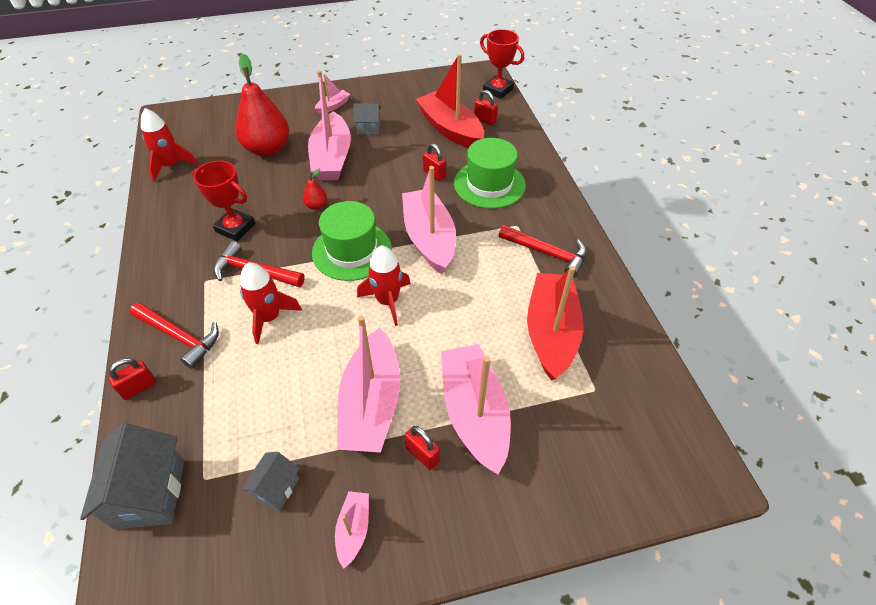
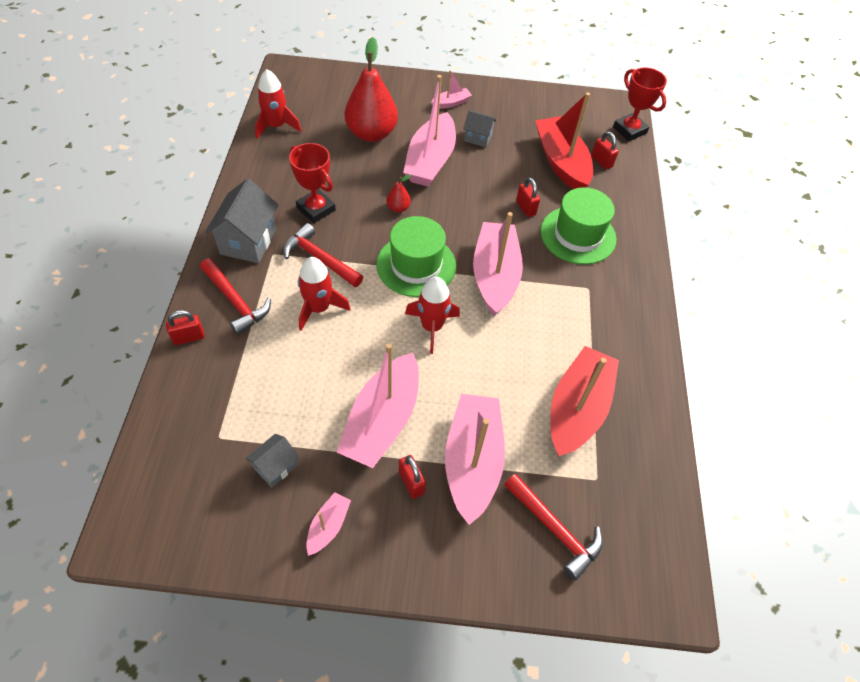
camera: 15 degrees right, 5 degrees up
(150, 493) = (172, 434): grey house -> grey house (248, 241)
(547, 253) = (607, 327): red hammer -> red hammer (555, 529)

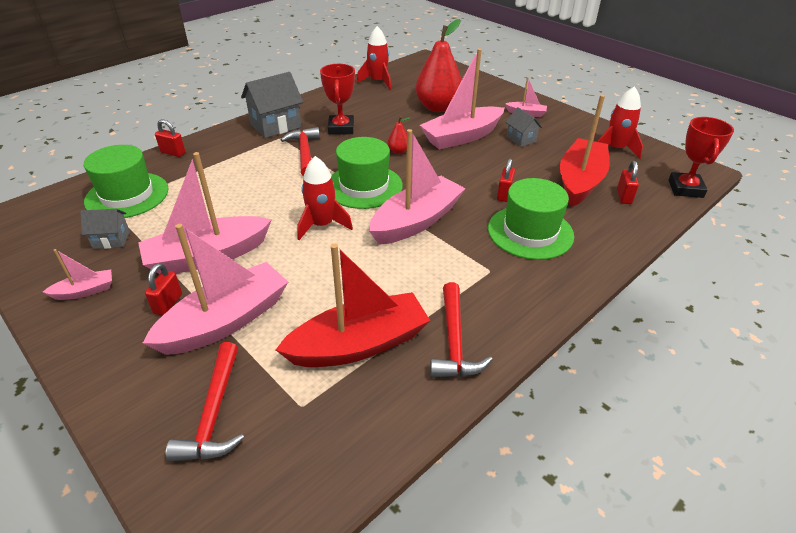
camera: 45 degrees right, 15 degrees down
(217, 414) = (127, 195): none -> green hat
(236, 302) = (223, 149): red hammer -> red hammer (454, 342)
(319, 308) = (264, 176): red rocket -> red rocket (615, 149)

